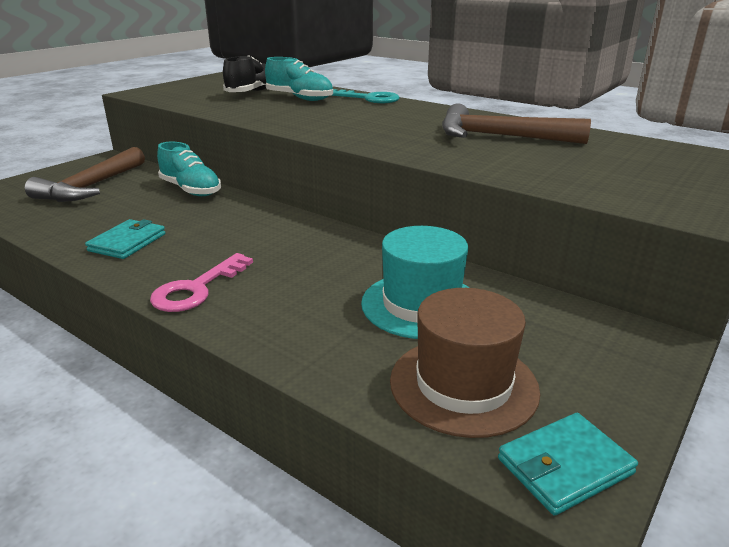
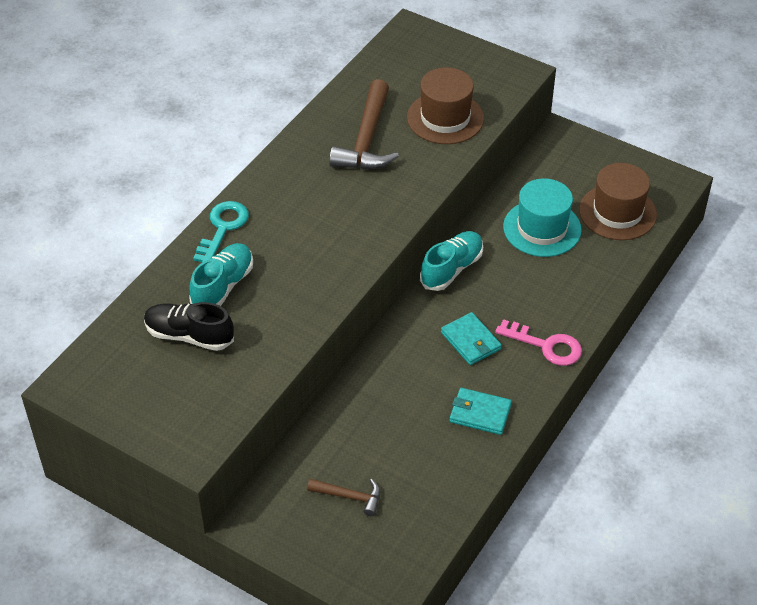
camera: 95 degrees left, 20 degrees up
(91, 187) = (350, 497): brown hammer -> brown hammer, size x0.52
(191, 190) = (351, 404): turquoise shoe -> turquoise shoe (451, 269)
(556, 168) = (445, 118): none -> brown hat
(564, 466) = (664, 183): turquoise wallet -> turquoise wallet (470, 341)

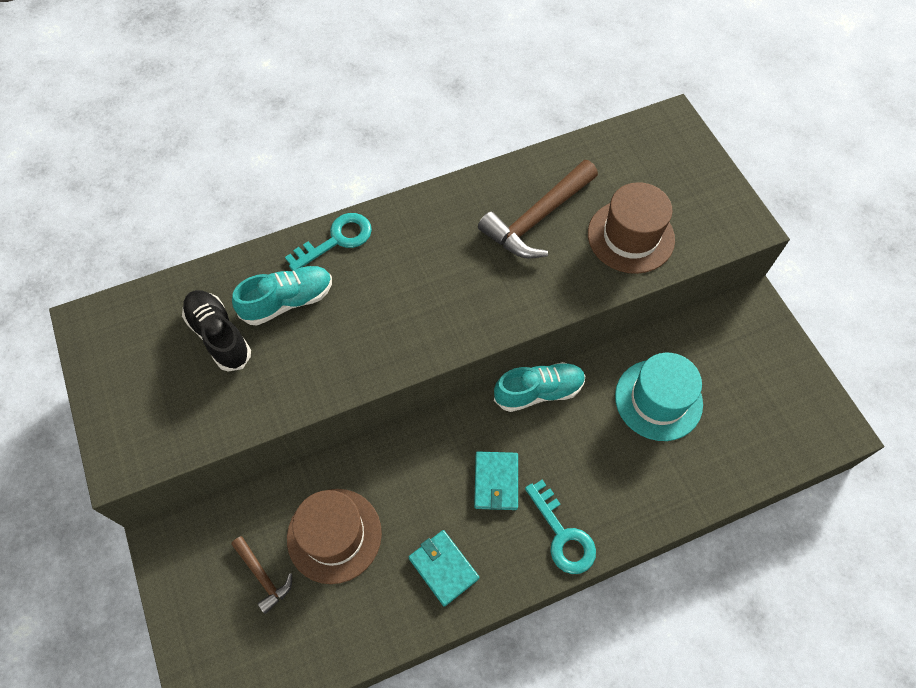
camera: 35 degrees right, 15 degrees up
(546, 346) = (562, 534): pink key -> turquoise key
(617, 212) = (749, 427): brown hat -> brown hat (334, 535)

